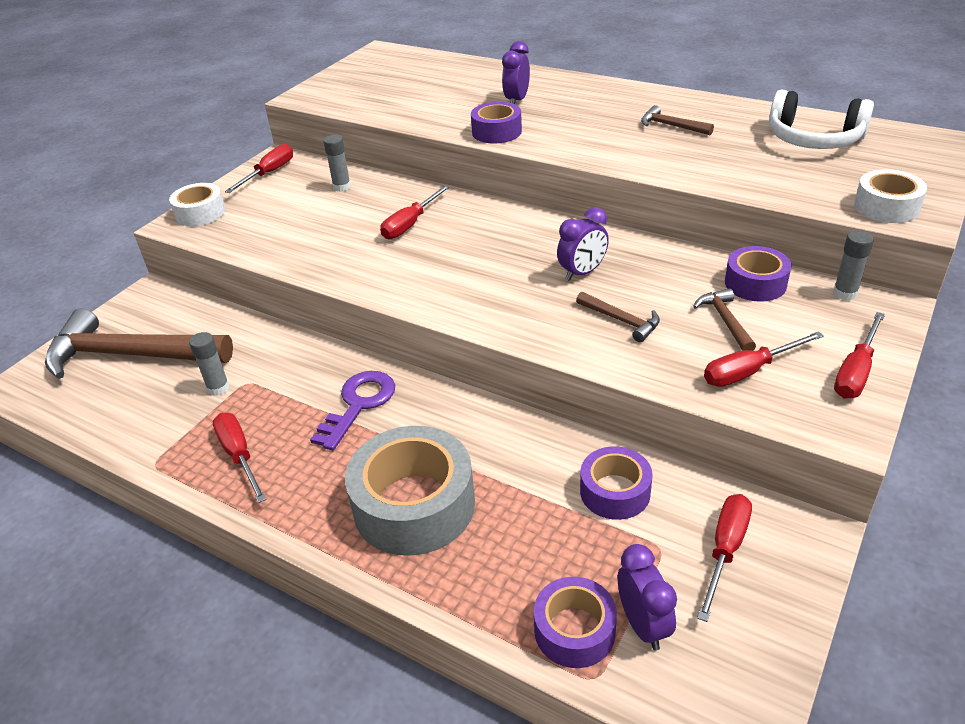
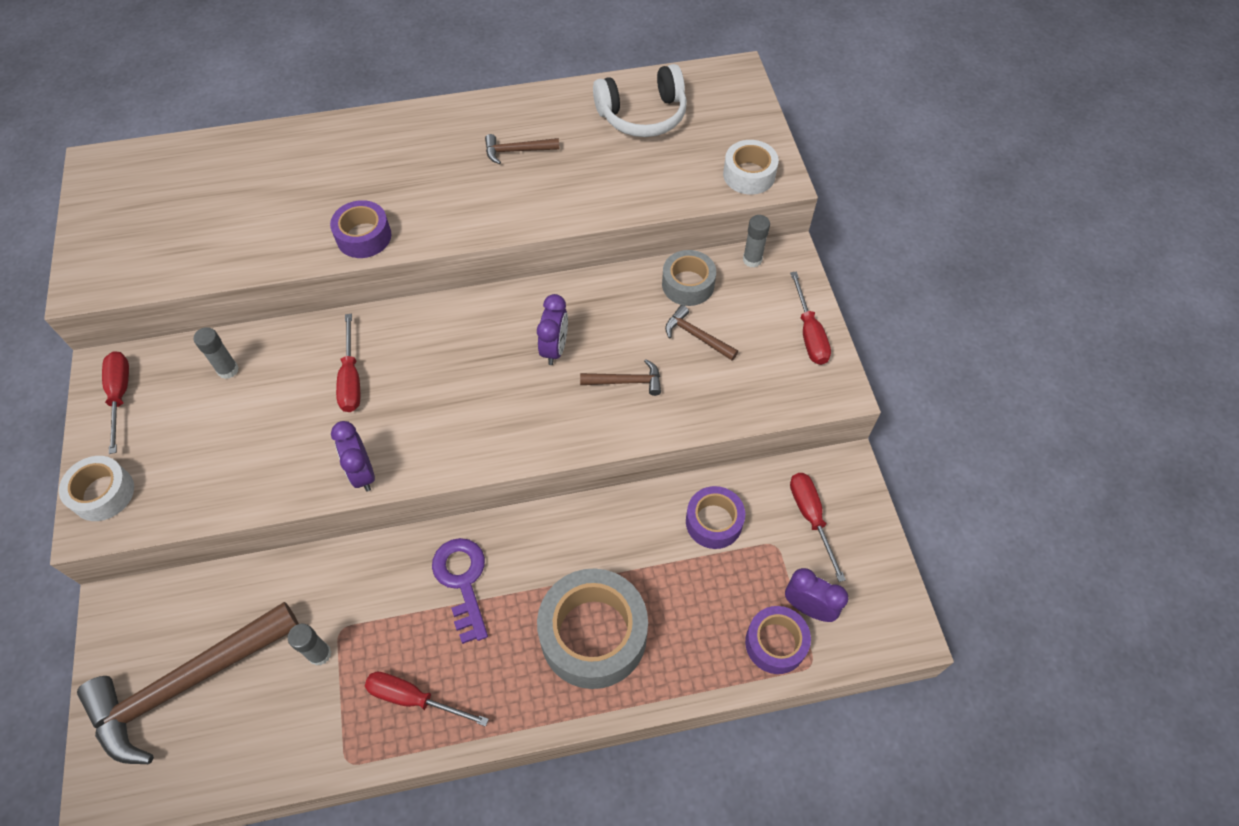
camera: 45 degrees left, 20 degrees up
(517, 100) = (340, 180): purple clock -> purple clock (362, 473)
(749, 371) = (747, 376): red screwdriver -> none
(755, 283) = (688, 284): purple tape -> grey tape

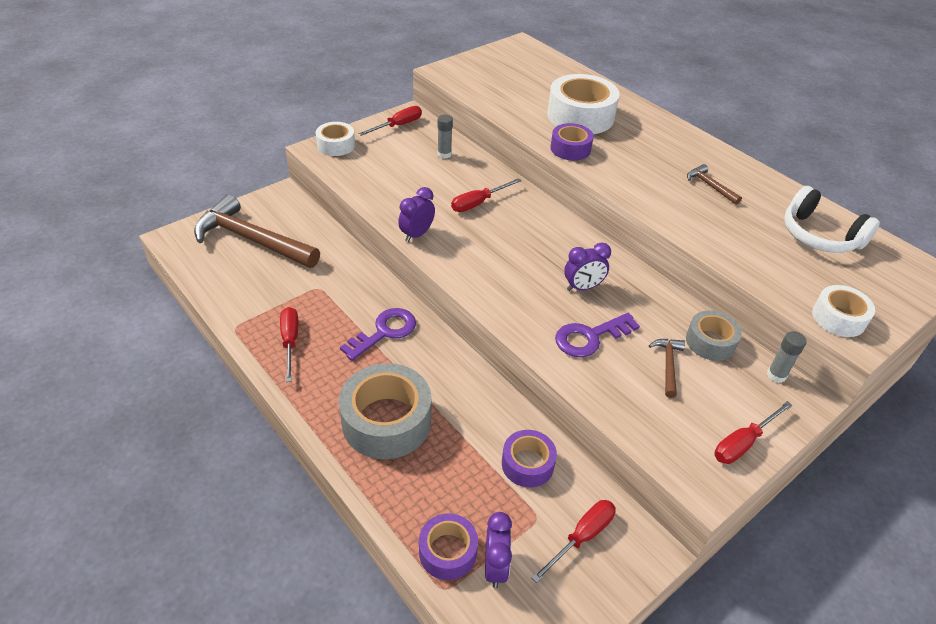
camera: 60 degrees right, 15 degrees down
(309, 191) = (580, 116): none -> white tape
(320, 654) = (298, 285): grey glue stick -> none
(626, 381) = (590, 337): brown hammer -> purple key

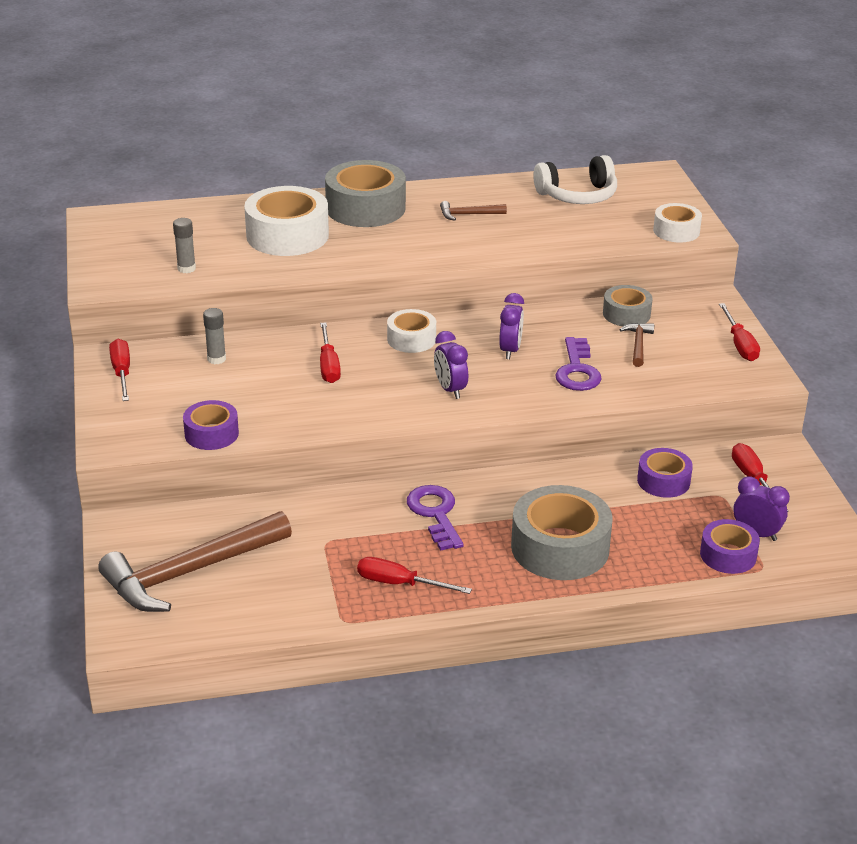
camera: 60 degrees left, 10 degrees down
(336, 145) = (117, 429): white tape -> white tape (411, 339)
(417, 234) = (347, 420): purple clock -> purple clock (450, 390)
(570, 149) = (340, 261): purple tape -> purple tape (211, 434)
(658, 136) = (365, 208): none -> grey tape
(668, 365) = (638, 345): brown hammer -> brown hammer turned 60 degrees clockwise
(776, 375) = (683, 300): grey glue stick -> grey glue stick (186, 268)

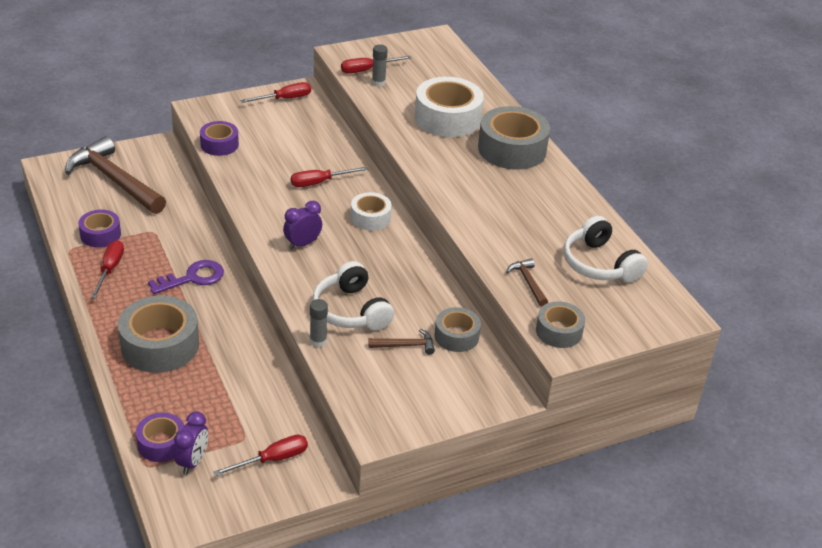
camera: 75 degrees right, 5 degrees up
(216, 359) = (313, 133): grey glue stick -> grey glue stick (318, 341)
(468, 214) = (527, 203): brown hammer -> brown hammer (528, 282)
(510, 350) = (371, 271): purple clock -> none
(577, 370) = (351, 310): purple key -> white headphones
(663, 481) = (258, 401): purple tape -> purple tape (100, 234)
(676, 231) = (559, 331): white tape -> grey tape
(739, 344) = (429, 414): red screwdriver -> red screwdriver (367, 70)

